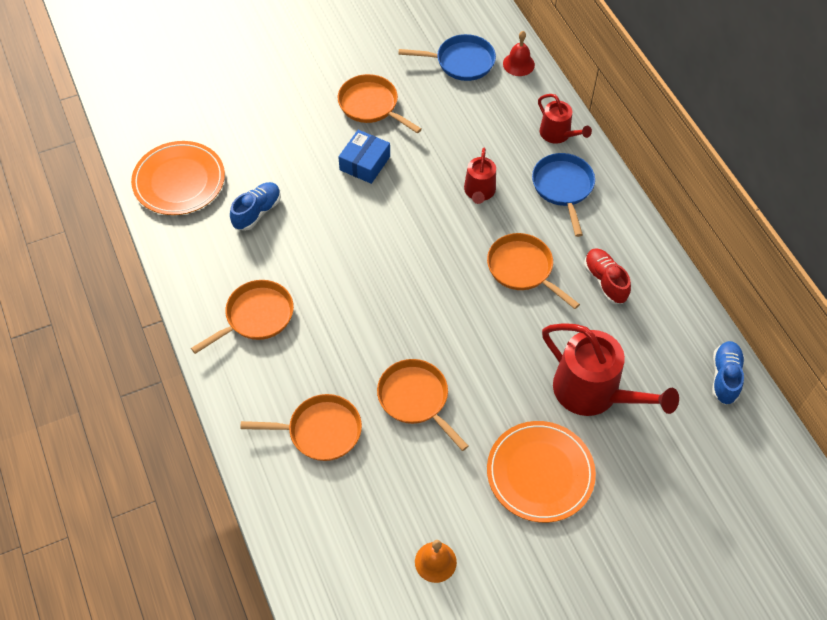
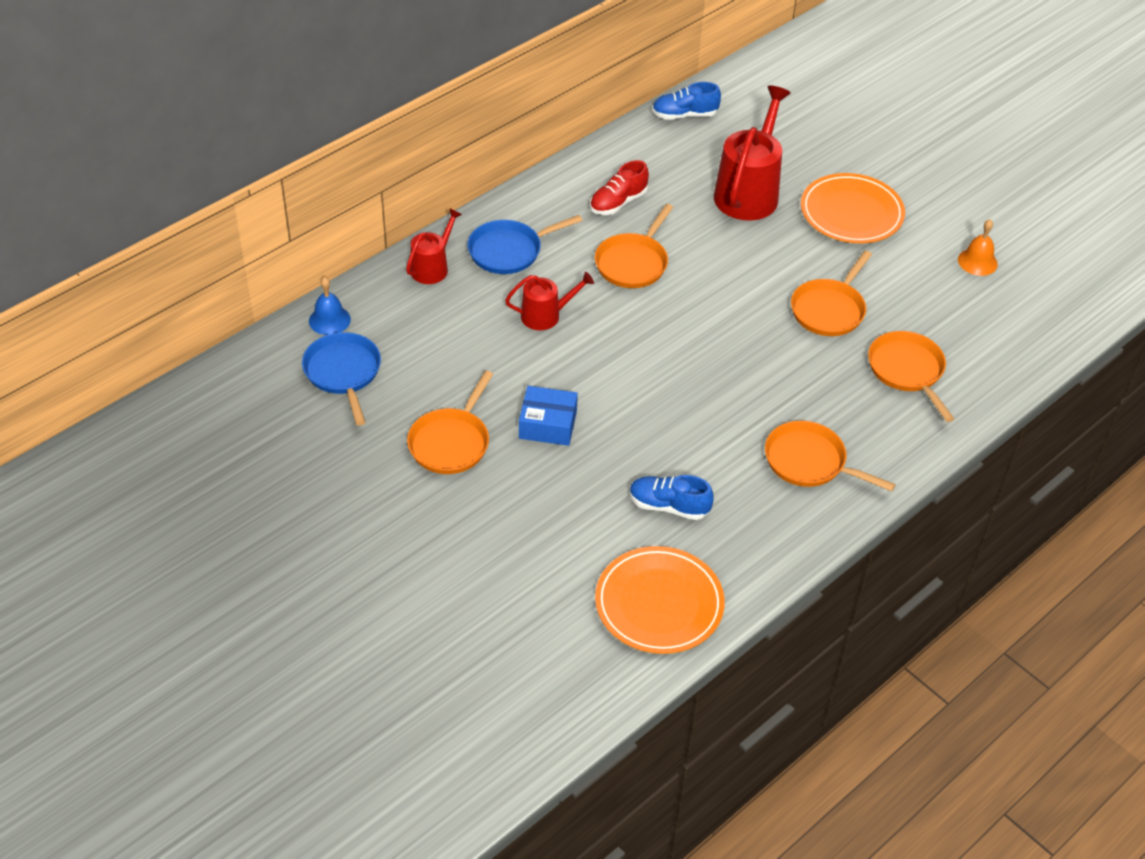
camera: 110 degrees left, 10 degrees down
(518, 64) = (329, 320): red bell -> blue bell

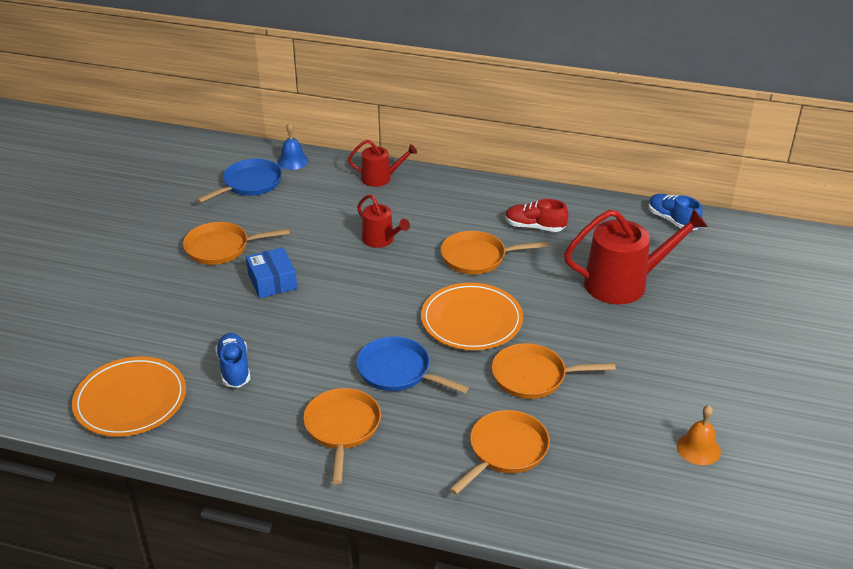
camera: 60 degrees right, 10 degrees down
(509, 251) = (430, 201): blue pan -> blue pan (398, 371)
(851, 212) = (668, 347): orange plate -> orange plate (471, 320)

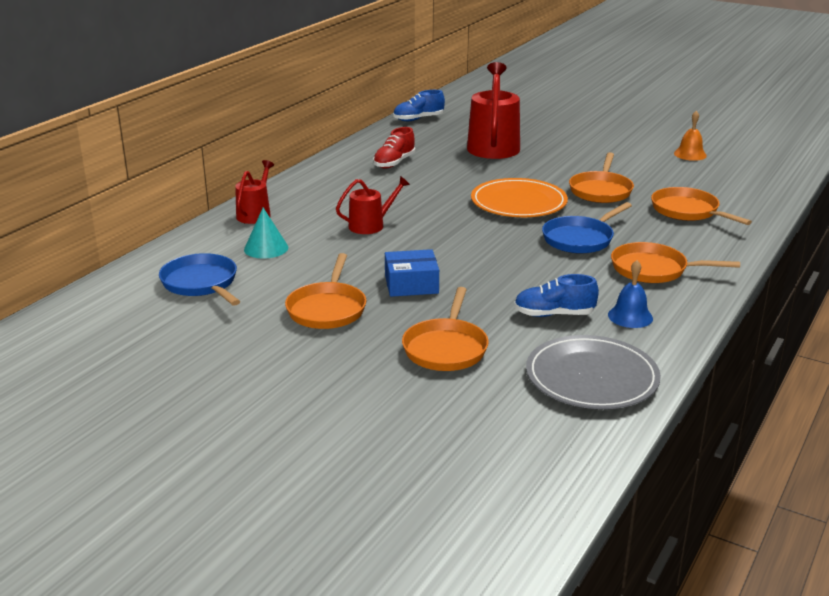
camera: 75 degrees left, 10 degrees down
(130, 400) = (591, 377): orange plate -> grey plate
(292, 161) = (174, 255): blue bell -> blue bell (630, 316)
(317, 198) = (266, 248): none -> turquoise cone
(478, 257) = (427, 189): orange pan -> orange pan (446, 348)

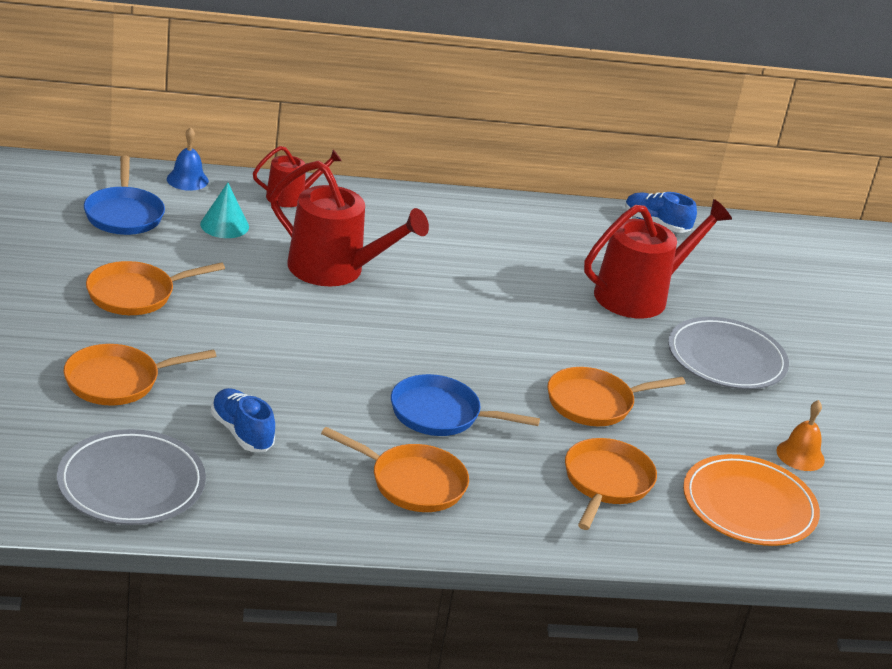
camera: 50 degrees right, 5 degrees up
(201, 283) = (124, 214): blue pan -> blue pan turned 150 degrees clockwise
(370, 225) = (334, 269): red watering can -> red watering can, size x1.82
(394, 163) = (508, 241): red shoe -> none
(411, 284) = (227, 328): blue box -> none
(518, 202) = (493, 350): orange plate -> orange plate (749, 505)
(580, 144) = (726, 358): none -> grey plate
(630, 316) = (282, 485): blue bell -> blue bell (187, 180)
(654, 269) = (412, 482): orange pan -> orange pan turned 135 degrees clockwise

